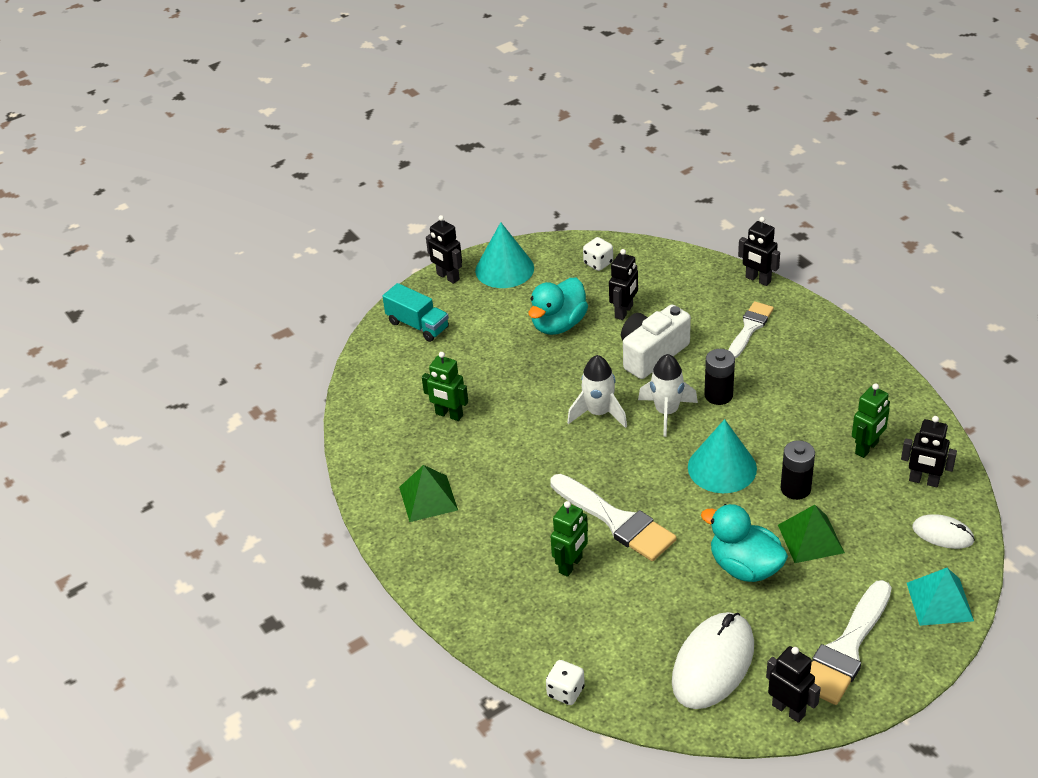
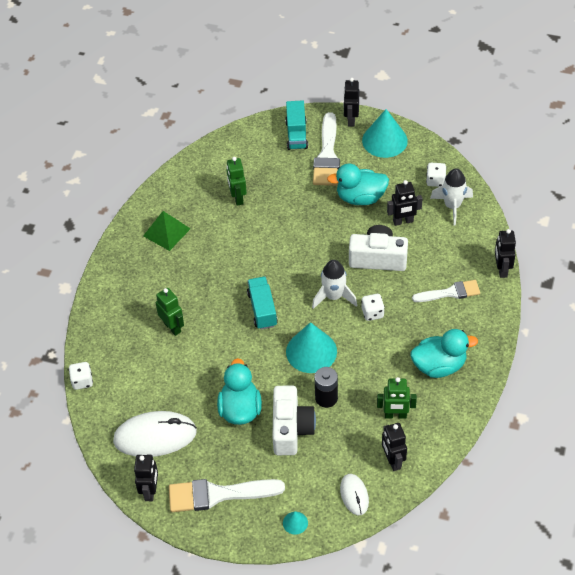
camera: 50 degrees right, 10 degrees up
(571, 565) = (172, 327): green robot -> green robot turned 120 degrees counterclockwise
(599, 413) = (302, 265): white rocket -> white rocket (452, 206)
(616, 521) = (223, 327): white brush -> white brush (327, 155)
(625, 476) = (262, 309): none -> turquoise truck
(718, 395) = (372, 313): black battery -> white dice
(811, 538) = (291, 429): green pyramid -> white camera
(834, 384) = (439, 366): none -> turquoise duck
(940, 601) = (295, 522): turquoise pyramid -> turquoise cone

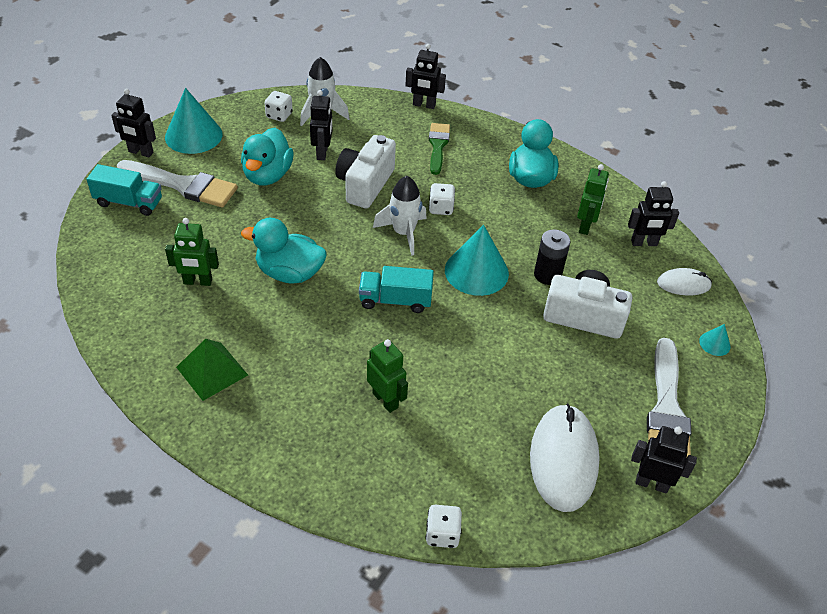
camera: 80 degrees left, 5 degrees down
(172, 327) = (385, 400): green robot -> green robot turned 75 degrees clockwise
(240, 409) = (543, 357): turquoise duck -> turquoise duck (289, 273)
(450, 292) = (438, 146): white brush -> green brush

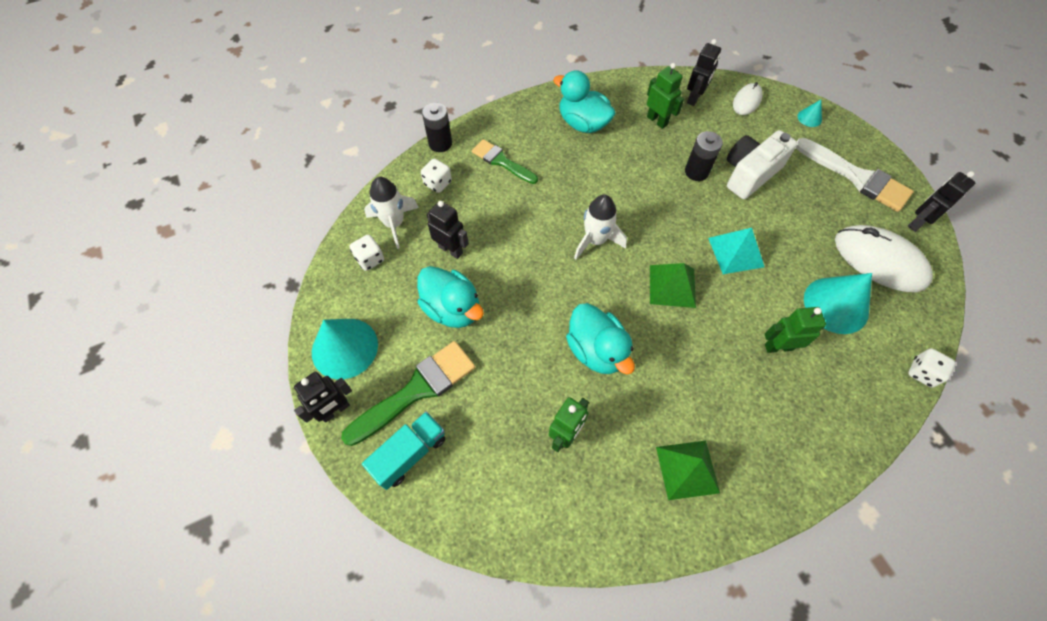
camera: 55 degrees left, 15 degrees up
(183, 185) = (417, 390): white brush -> green brush
(289, 273) = (596, 350): turquoise duck -> turquoise duck turned 75 degrees counterclockwise
(365, 184) = (516, 238): white camera -> none
(395, 300) = (672, 286): turquoise truck -> green pyramid
(424, 105) = (440, 143): black robot -> black battery
(441, 208) = (581, 199): white dice -> white dice (438, 183)
(473, 334) = (736, 252): none -> turquoise pyramid
(476, 271) = (668, 214): turquoise cone -> turquoise cone (836, 305)

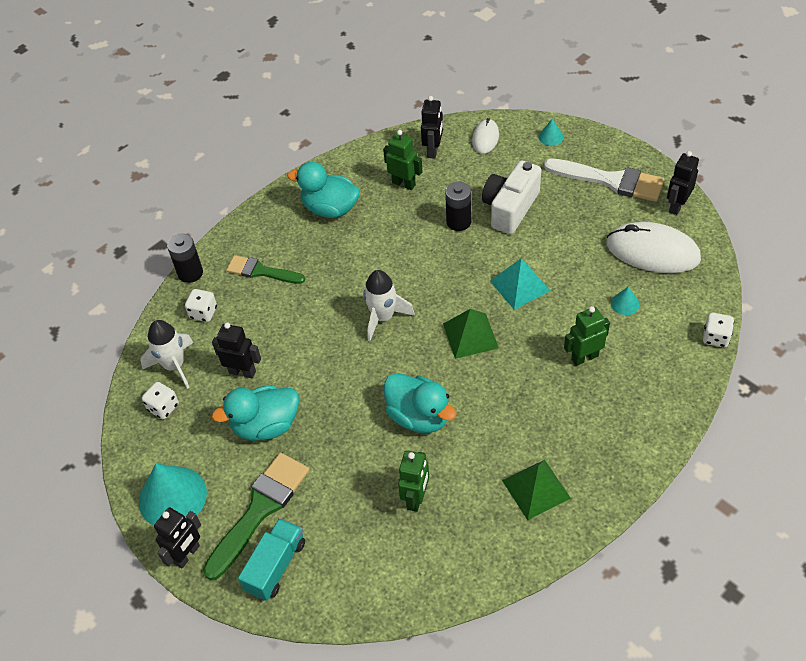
camera: 15 degrees left, 10 degrees down
(452, 309) = (266, 426): turquoise duck -> turquoise duck turned 135 degrees clockwise
(836, 305) = (625, 303): turquoise cone -> turquoise cone, size x0.45

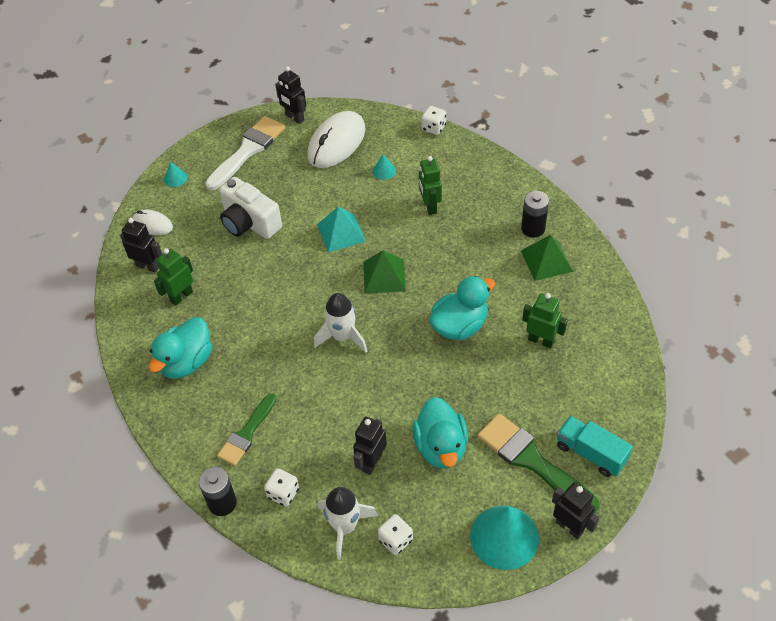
camera: 80 degrees left, 0 degrees up
(458, 222) = (249, 262): black battery -> black battery (533, 228)

